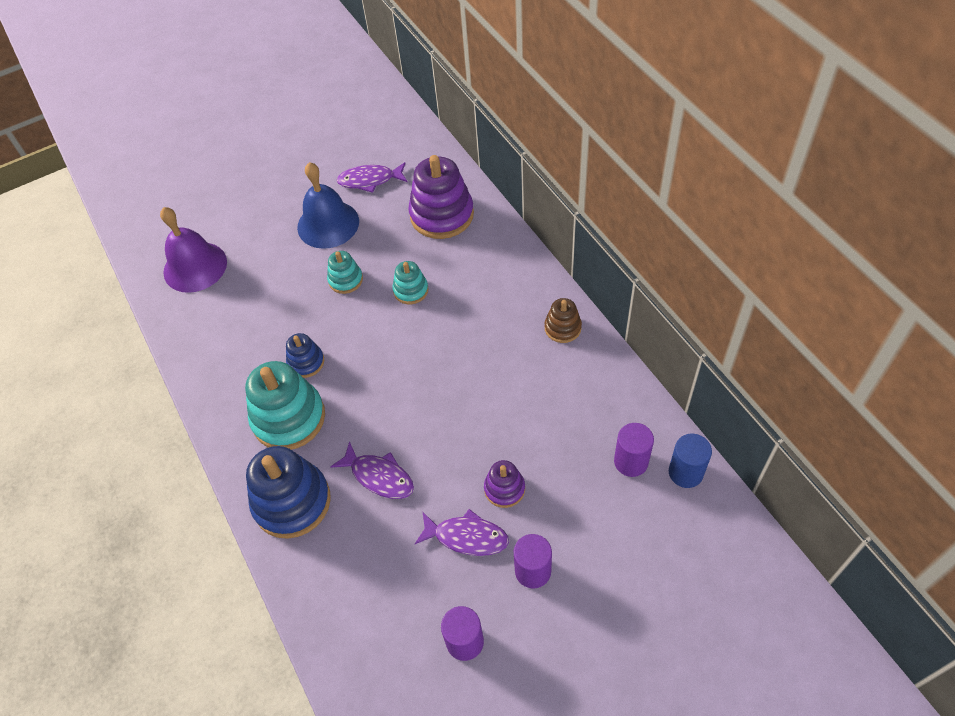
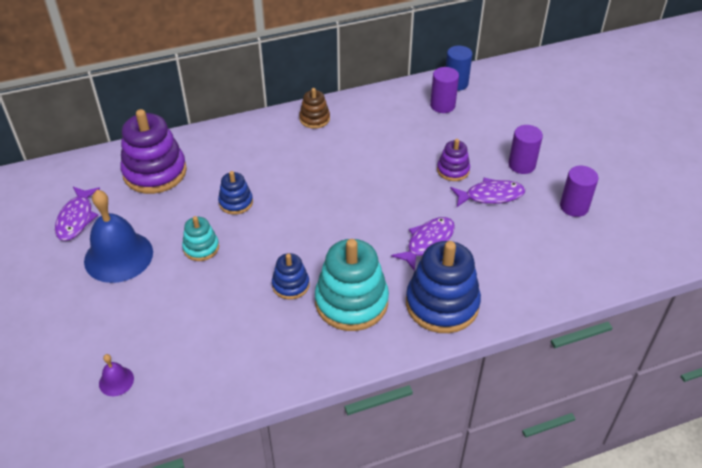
camera: 85 degrees left, 10 degrees down
(195, 267) = (116, 381): purple bell -> purple bell, size x0.45
(411, 290) = (236, 202): turquoise stacking toy -> blue stacking toy
(467, 537) = (491, 196): purple fish -> purple fish turned 60 degrees clockwise

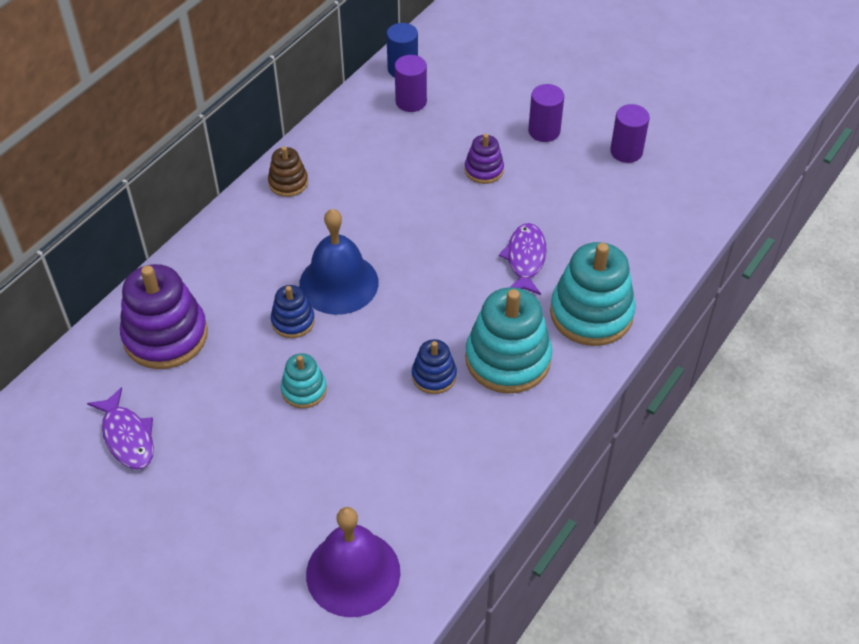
camera: 35 degrees left, 5 degrees up
(116, 381) = (353, 573): purple bell -> purple bell, size x2.24
(118, 256) = (221, 449): blue bell -> blue bell (338, 283)
(442, 304) = (591, 313): blue stacking toy -> turquoise stacking toy
(491, 196) = (542, 179): purple fish -> none

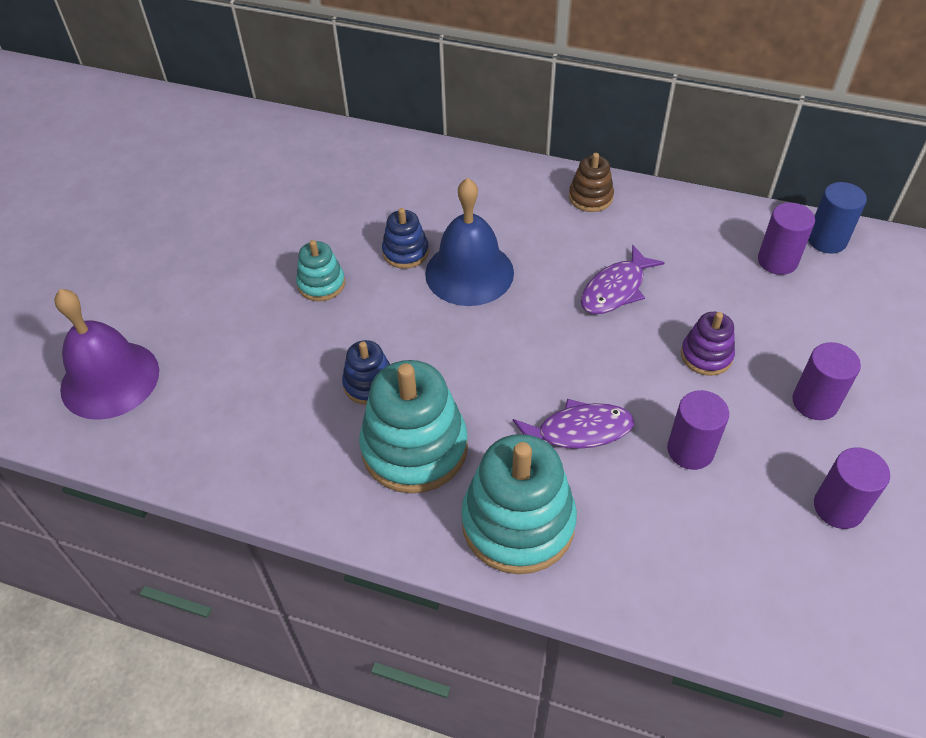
camera: 75 degrees right, 0 degrees up
(127, 437) = (239, 184): purple fish -> purple fish (615, 289)
(165, 336) = (358, 173): purple stacking toy -> none
(561, 205) = (690, 450): none -> purple cylinder

